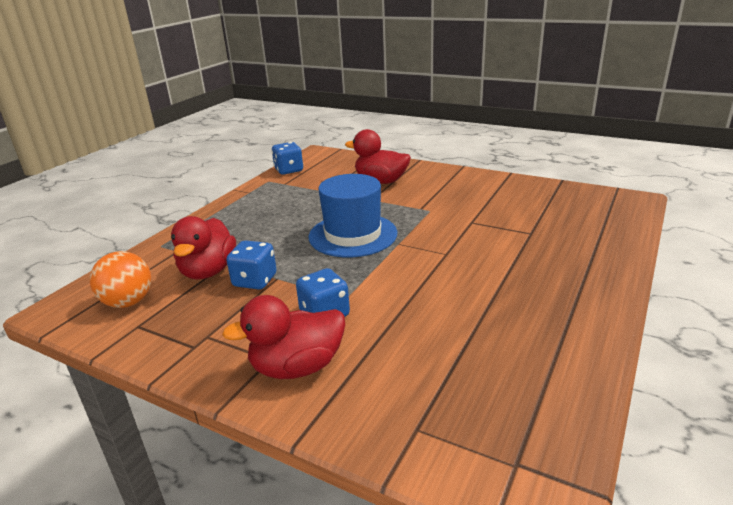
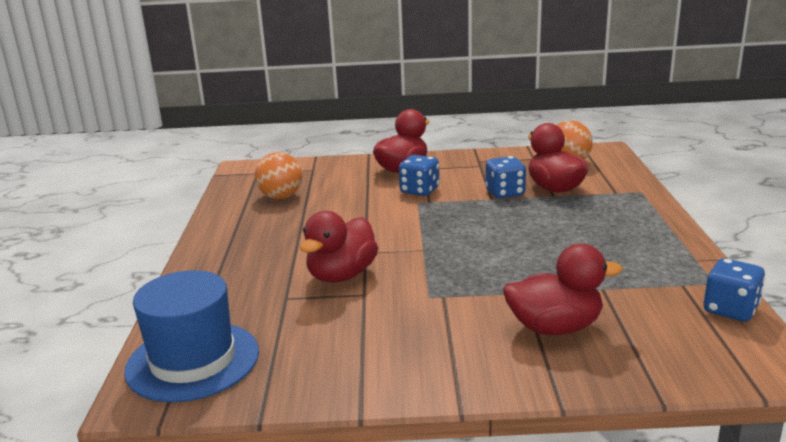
camera: 150 degrees right, 5 degrees down
(353, 235) = (480, 245): blue hat -> blue hat (193, 361)
(479, 238) = (341, 275): none -> red duck
(496, 366) = (281, 197): none -> orange ball

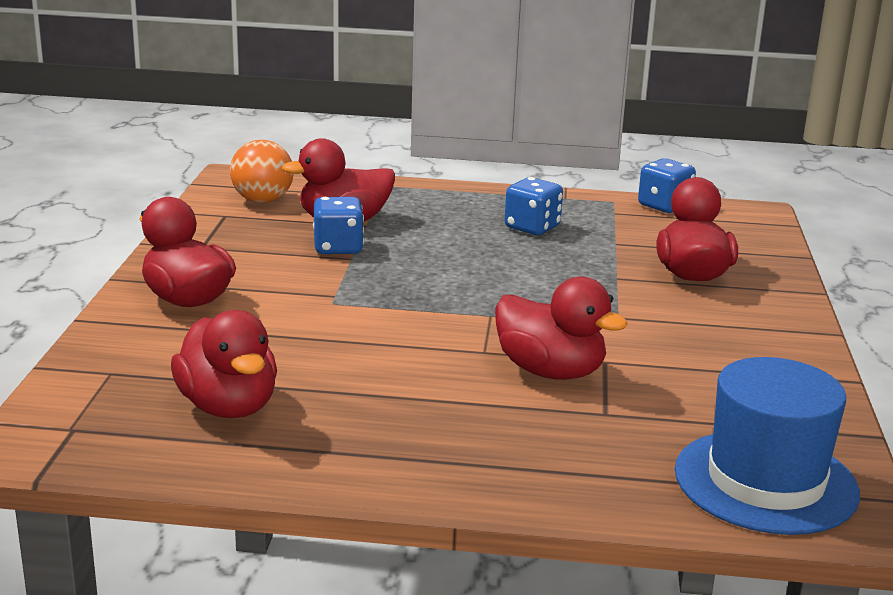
camera: 85 degrees left, 0 degrees up
(281, 197) = (228, 407): orange ball -> red duck
(419, 190) = (288, 297): blue dice -> blue dice (532, 227)

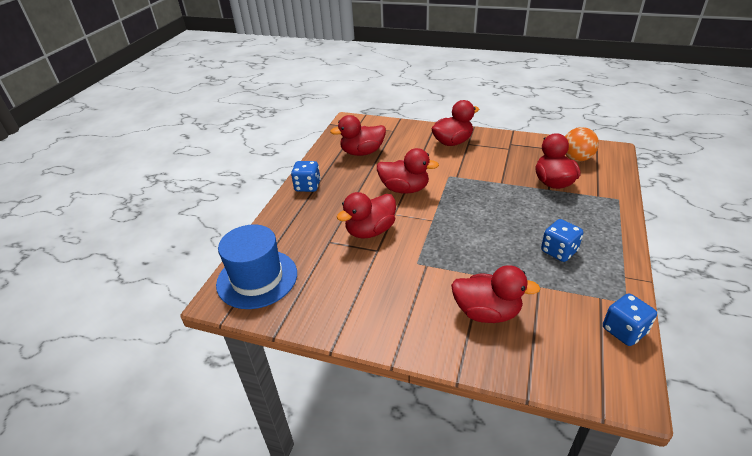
camera: 105 degrees right, 15 degrees up
(338, 248) = (514, 179): blue dice -> blue dice (307, 186)
(392, 344) = (404, 189): none -> red duck

